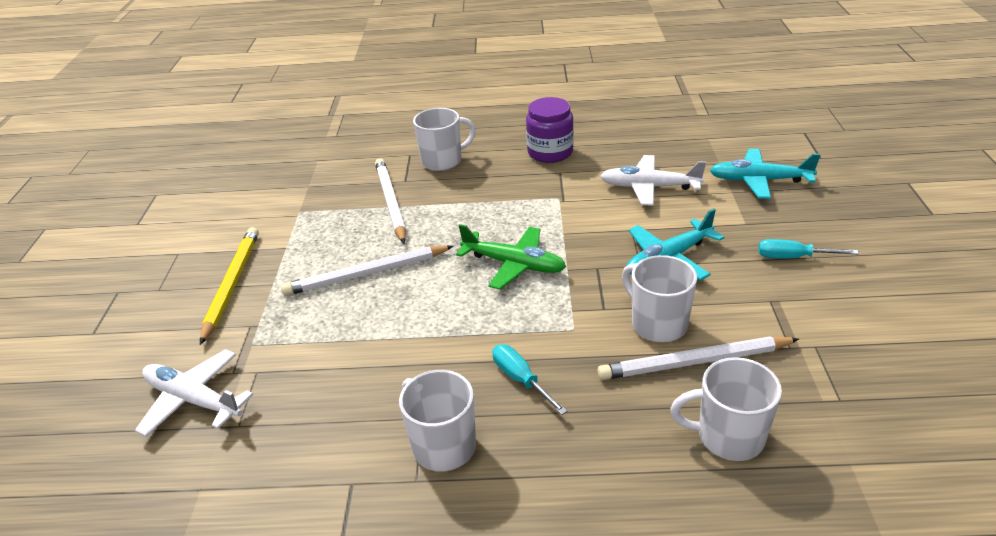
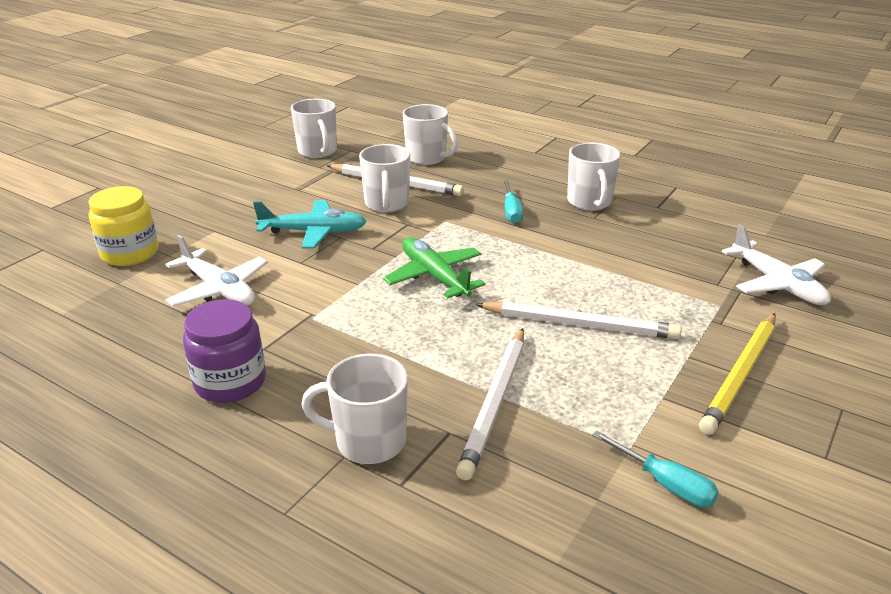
camera: 150 degrees left, 5 degrees down
(759, 180) = (130, 253): turquoise plane -> yellow jar
(793, 257) = (236, 201): turquoise screwdriver -> turquoise screwdriver (665, 483)
(868, 373) = (318, 152): none -> white mug

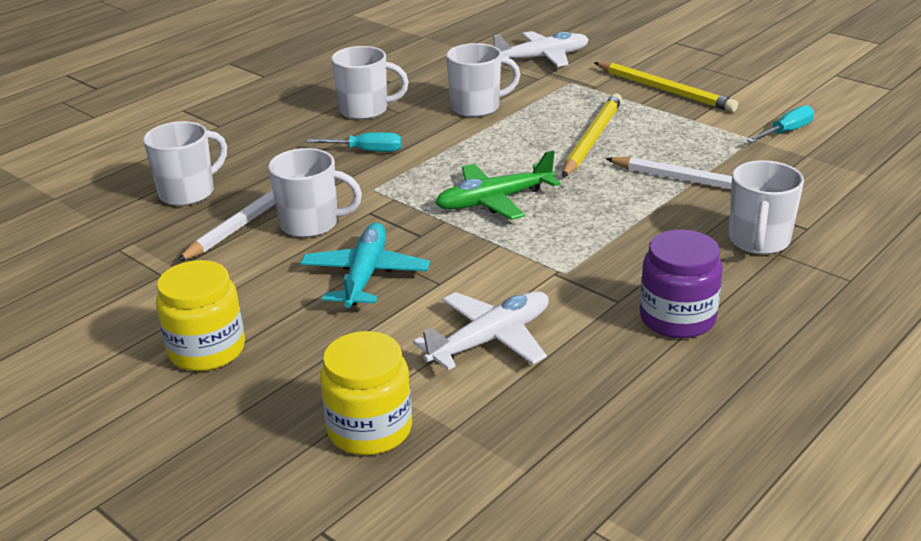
camera: 80 degrees left, 0 degrees up
(231, 192) = (207, 350): none -> yellow jar
(318, 152) = (104, 277): white mug -> white mug (477, 107)
(579, 324) = (592, 139): white pencil -> yellow pencil

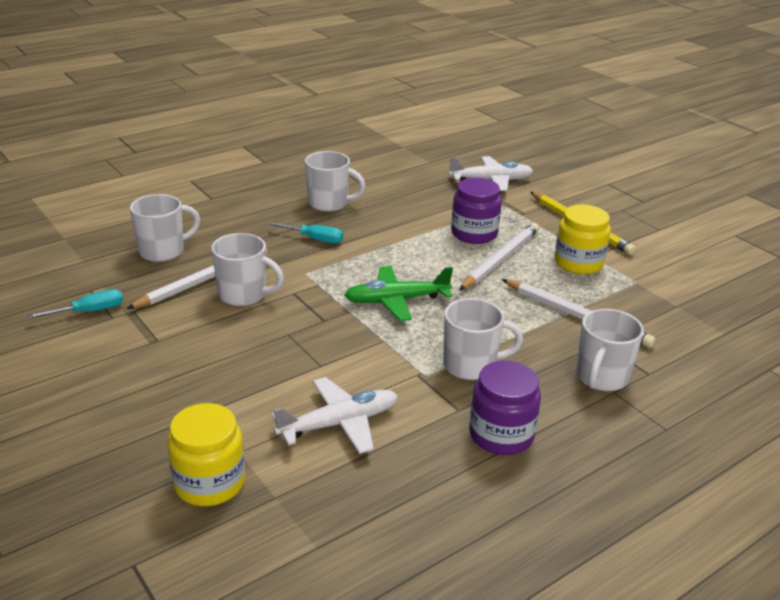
camera: 10 degrees right, 0 degrees up
(207, 350) = (117, 388): yellow jar -> yellow jar (578, 263)
(365, 276) = (266, 347): turquoise plane -> none
(477, 107) = (419, 216): white mug -> white mug (471, 365)
(549, 116) = (474, 233): none -> purple jar
(592, 139) = (500, 259): yellow pencil -> white pencil
(786, 132) = (669, 281): turquoise screwdriver -> turquoise screwdriver (89, 311)

